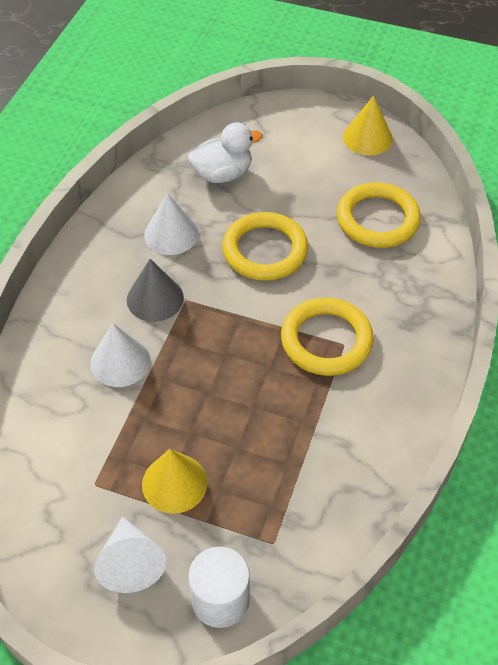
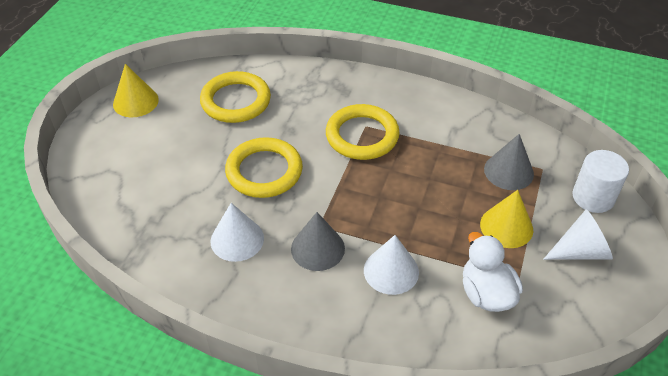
camera: 90 degrees left, 5 degrees down
(223, 174) = (161, 201): white duck -> white duck (486, 293)
(268, 499) = (508, 171): none -> grey cone

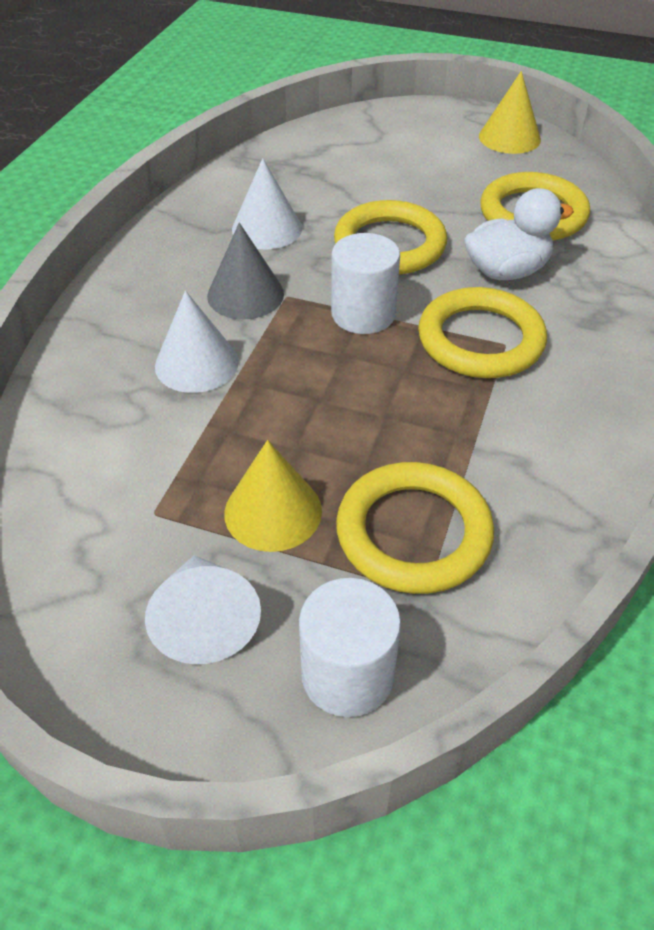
camera: 90 degrees right, 0 degrees up
(339, 186) = (363, 314): none -> white cylinder
(486, 293) = (136, 468): white duck -> white duck (506, 271)
(508, 171) = (413, 533): grey cone -> yellow ring

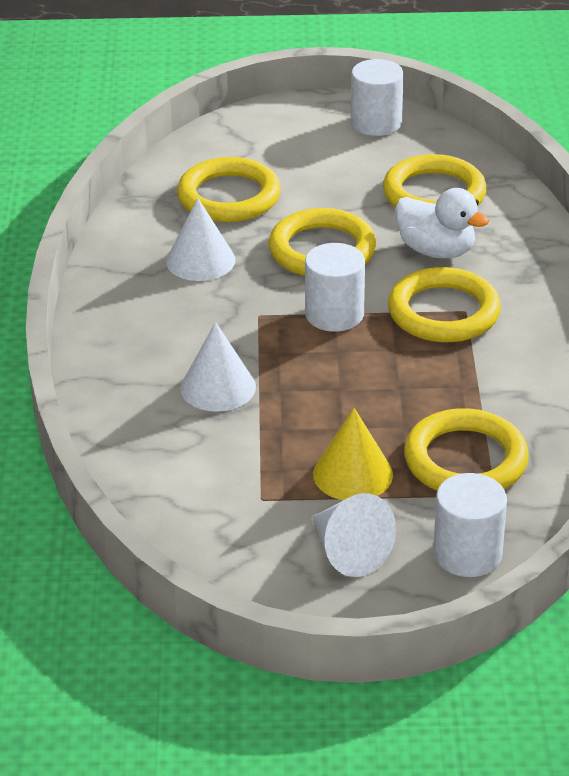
camera: 20 degrees left, 10 degrees down
(245, 294) = (221, 322): grey cone -> none
(332, 175) = (229, 197): none -> yellow ring
(506, 271) = (436, 251): white duck -> white duck turned 75 degrees clockwise
(509, 138) = (376, 123): yellow cone -> white cylinder

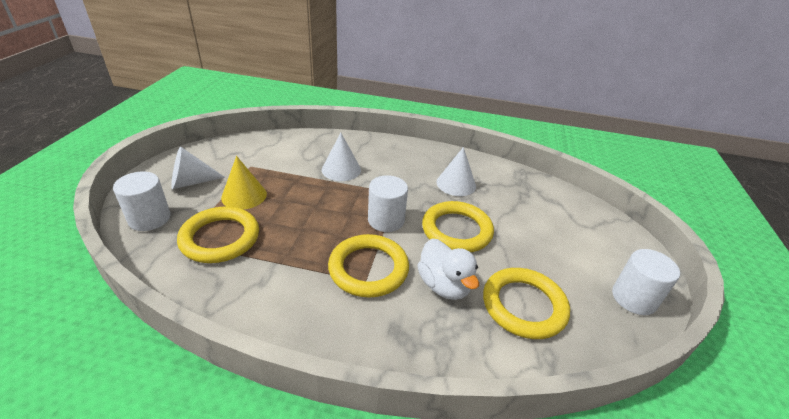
camera: 100 degrees right, 0 degrees up
(229, 197) = (523, 205): yellow ring -> none
(436, 251) = (444, 285): white duck -> white duck turned 75 degrees counterclockwise

